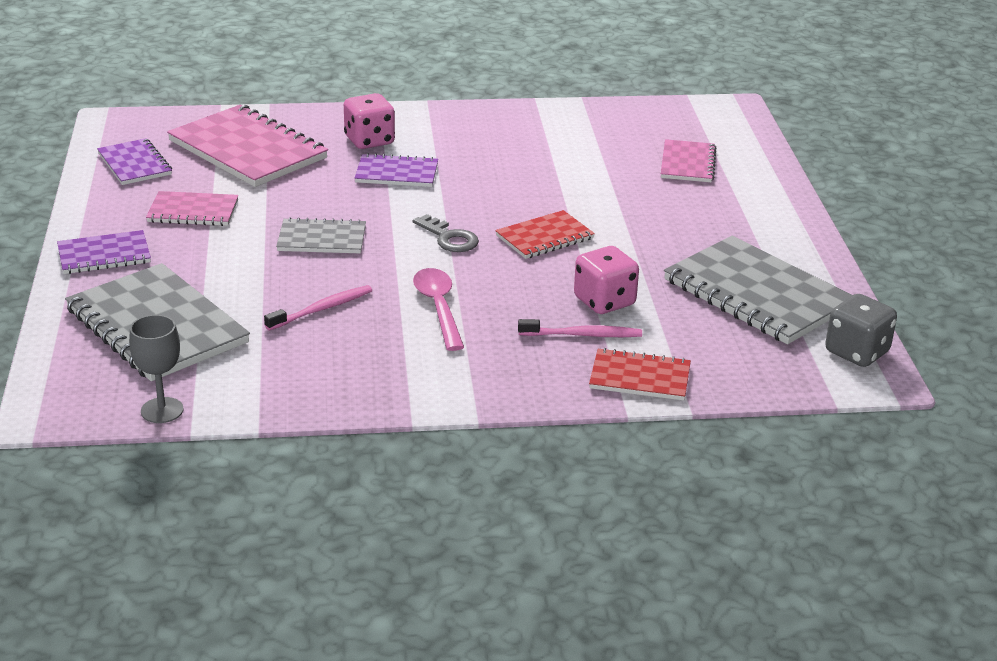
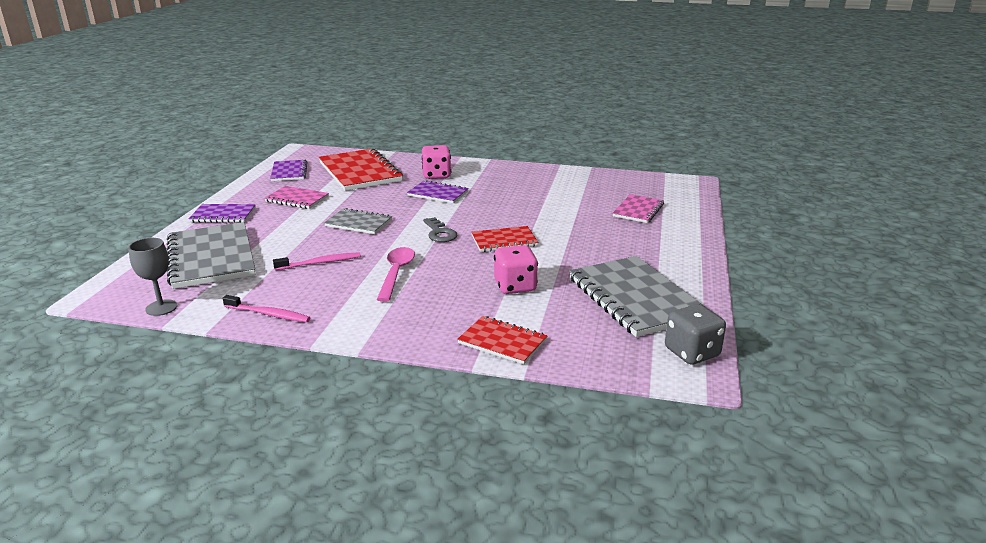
camera: 20 degrees right, 5 degrees down
(247, 150) = (360, 172): pink notebook -> red notebook
(583, 335) = (482, 306): pink toothbrush -> pink toothbrush (269, 314)

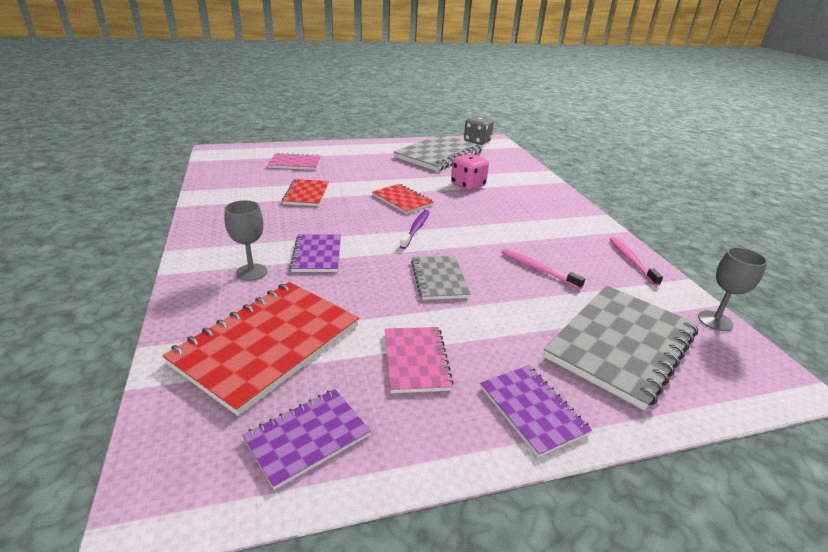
camera: 120 degrees left, 5 degrees up
(396, 273) = (506, 229): pink spoon -> none
(436, 175) = (251, 272): pink dice -> grey goblet
(440, 233) = (416, 229): grey key -> purple toothbrush
(502, 342) = (532, 179): red notebook -> red notebook (306, 194)

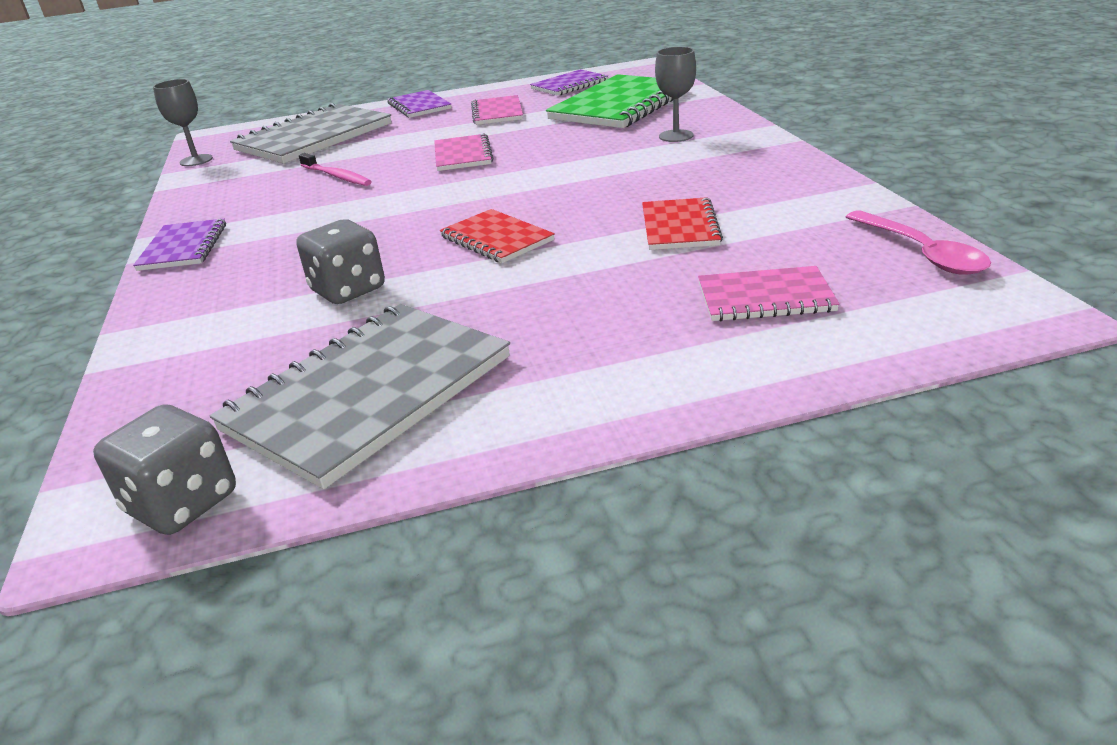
camera: 175 degrees left, 0 degrees up
(216, 170) = (921, 253): none -> pink spoon
(268, 344) = (620, 105): red notebook -> green notebook
(317, 255) = (611, 157): purple notebook -> purple notebook (183, 247)
(416, 229) = (480, 198): purple toothbrush -> none
(439, 279) = (462, 155): grey notebook -> pink notebook
(468, 185) = (348, 290): pink dice -> grey dice
(631, 261) = (200, 199): pink toothbrush -> none

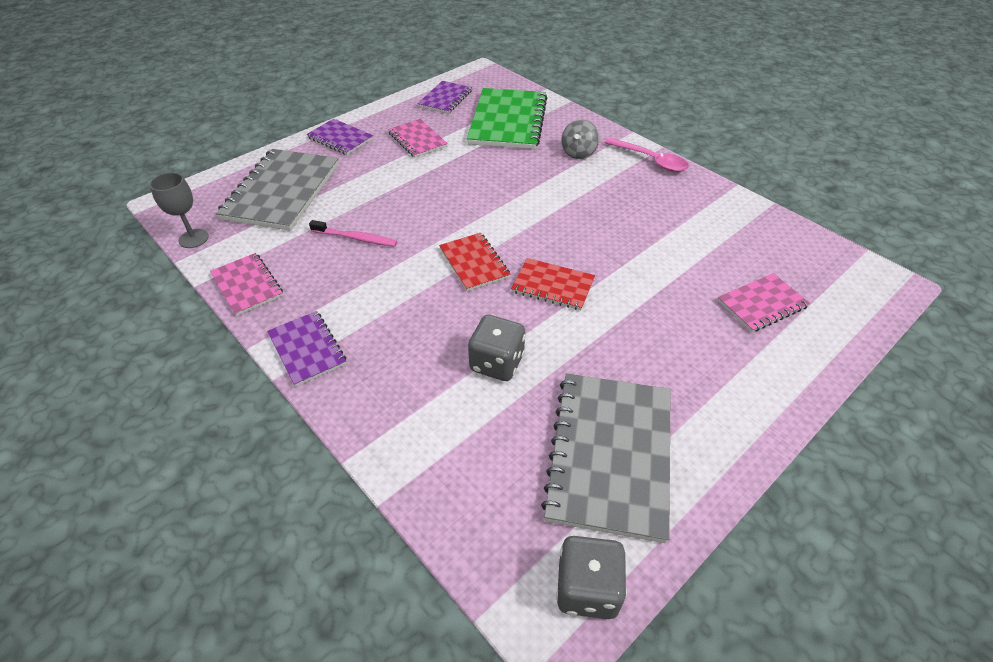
camera: 30 degrees left, 15 degrees up
(462, 155) = (438, 196): pink notebook -> pink notebook (247, 285)
(676, 136) = (578, 153): grey goblet -> grey spinning top
(679, 227) = (661, 249): red notebook -> red notebook (474, 263)
(921, 253) = (809, 246): pink spoon -> pink spoon (650, 160)

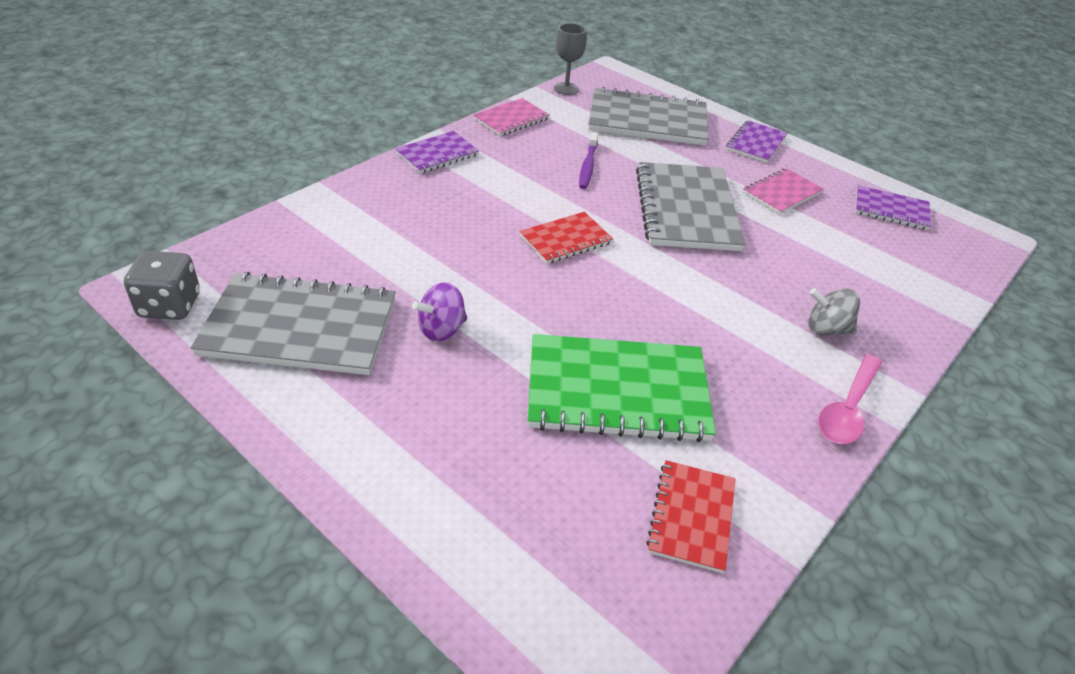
camera: 80 degrees right, 5 degrees down
(356, 238) = (588, 166): pink toothbrush -> purple toothbrush
(435, 190) = (686, 209): none -> grey notebook
(497, 363) = (420, 256): grey dice -> none
(508, 121) = (870, 263): green notebook -> green notebook (617, 391)
(553, 285) = (538, 296): red notebook -> red notebook (691, 517)
(601, 348) = (441, 330): none -> purple spinning top
(762, 304) = (530, 497): pink notebook -> none

